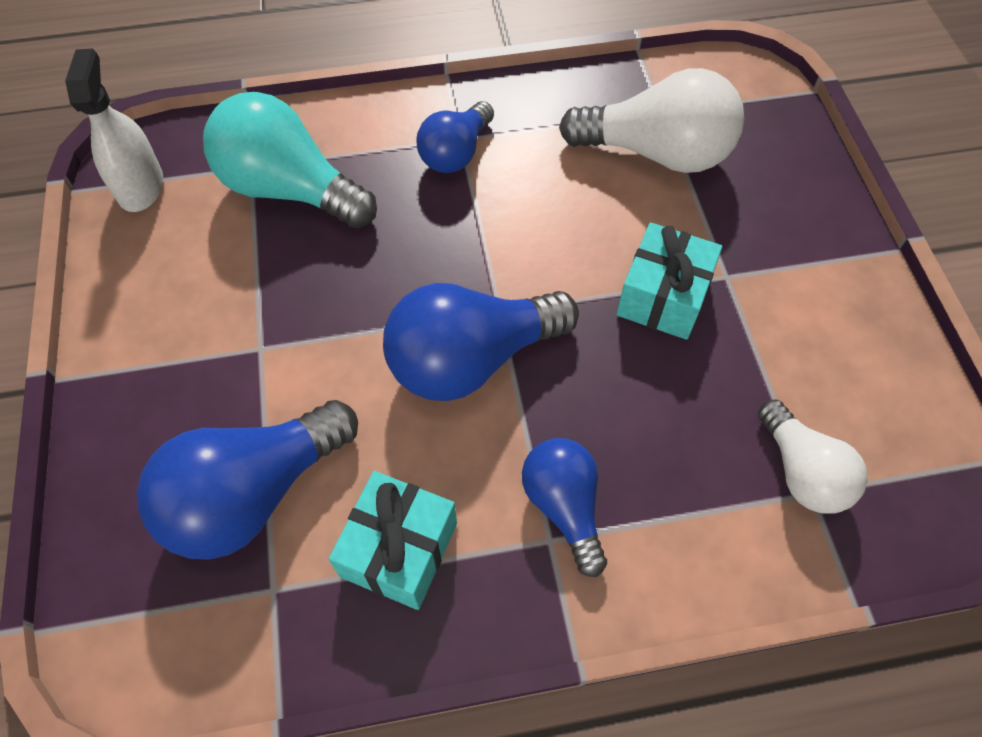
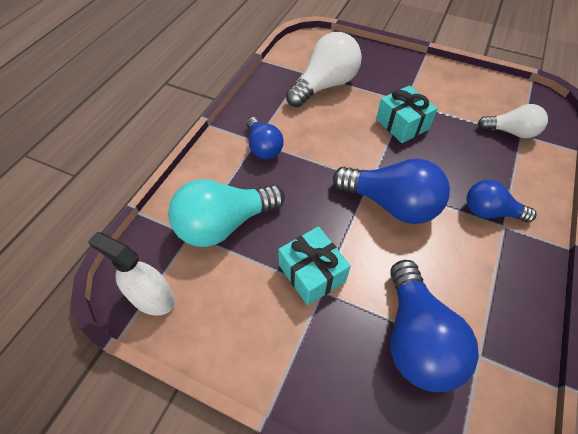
camera: 55 degrees left, 5 degrees down
(399, 549) = (482, 286): turquoise gift -> turquoise gift (312, 273)
(471, 359) = (391, 204): blue light bulb -> blue light bulb turned 75 degrees counterclockwise

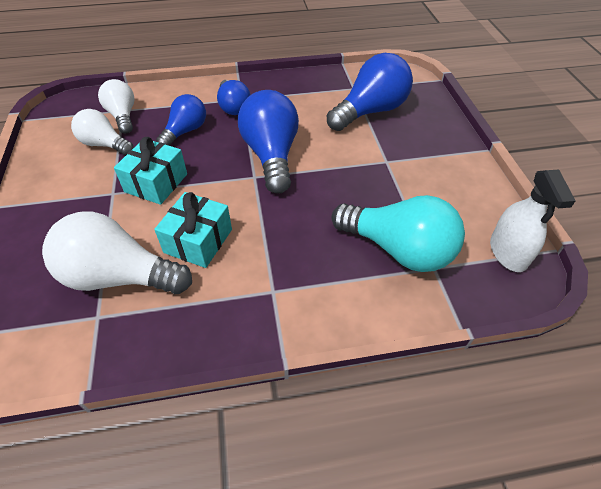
camera: 125 degrees left, 5 degrees down
(263, 147) = (277, 277): blue light bulb -> blue light bulb (185, 131)
(312, 273) = (380, 172): turquoise gift -> turquoise gift (198, 241)
(470, 111) = (104, 144): none -> white light bulb

